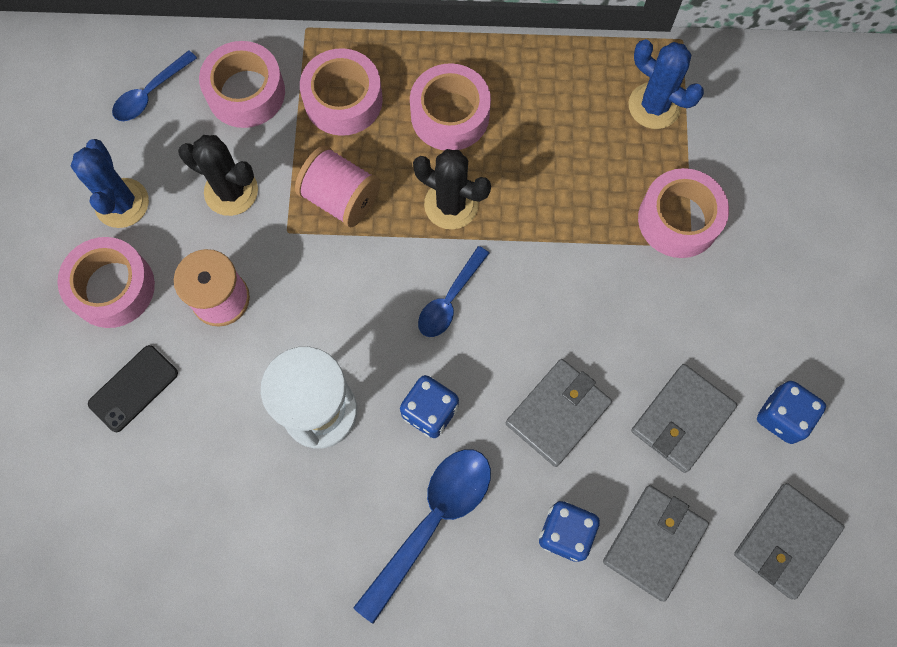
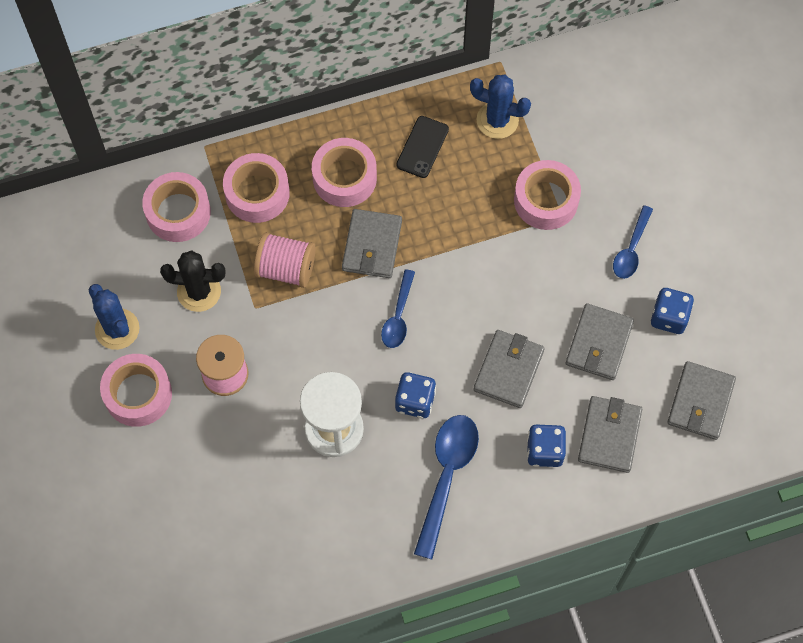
camera: 20 degrees left, 5 degrees down
(133, 388) = (186, 461): black phone -> black phone (422, 147)
(151, 93) = (102, 237): blue spoon -> blue spoon (631, 249)
(451, 204) = (372, 245): black cactus -> grey wallet

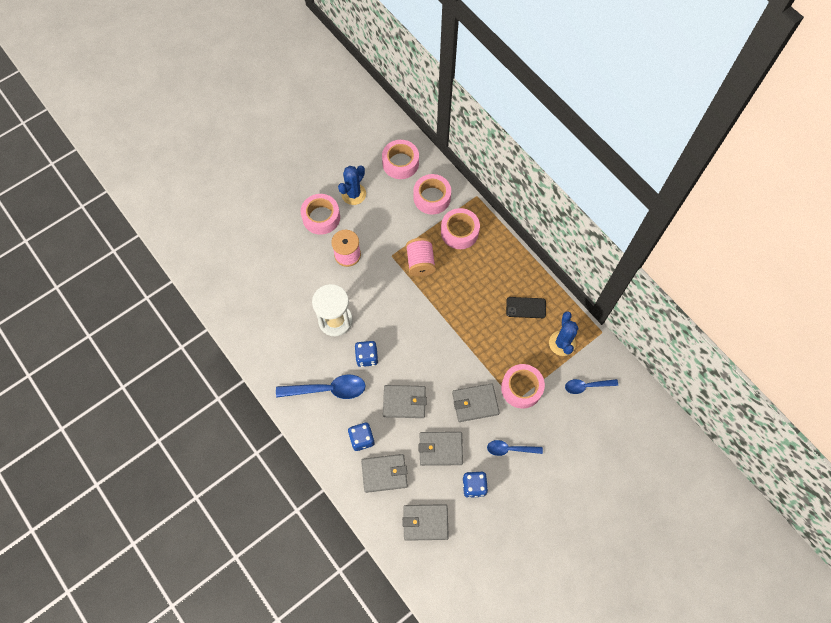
camera: 70 degrees right, 0 degrees up
(199, 291) = (390, 224): black cactus -> none
(344, 178) = (488, 273): pink tape -> pink tape (400, 163)
(372, 245) = (452, 302): grey wallet -> grey wallet (475, 403)
(398, 316) = (415, 330): blue spoon -> blue spoon (587, 386)

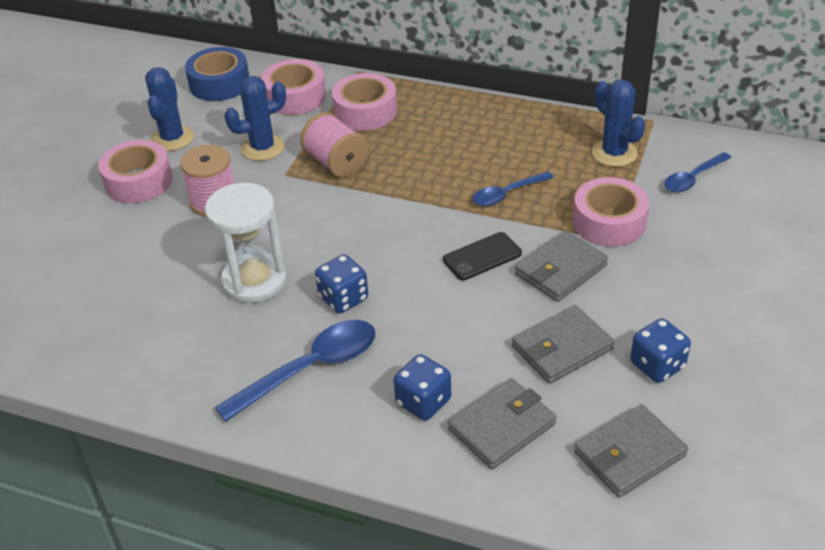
camera: 30 degrees left, 25 degrees down
(392, 229) = (263, 148): none -> blue cactus
(400, 163) = (219, 83): pink tape -> blue tape
(404, 402) = (452, 321): grey wallet -> none
(510, 449) = (664, 294): blue spoon -> blue spoon (507, 194)
(526, 307) = (529, 142): black phone -> black phone (482, 256)

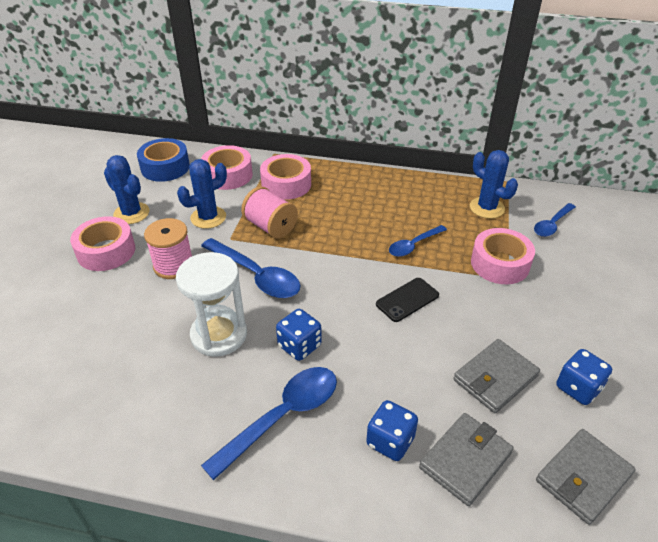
camera: 10 degrees left, 0 degrees up
(172, 138) = (131, 213): blue cactus -> blue cactus turned 45 degrees counterclockwise
(308, 218) = (256, 275): none -> blue spoon
(560, 270) = (474, 307): grey wallet -> none

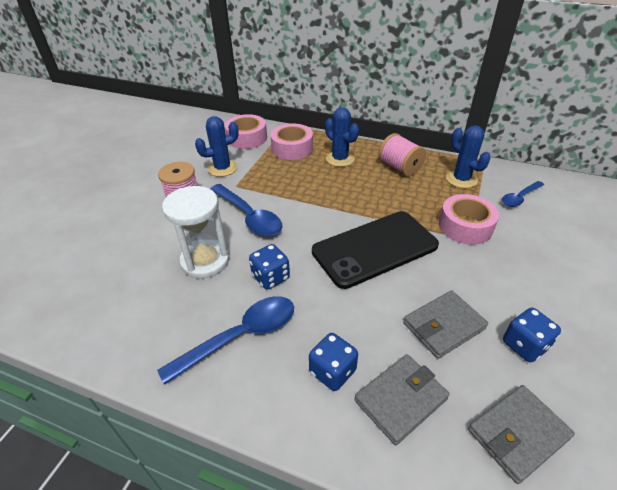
camera: 10 degrees right, 0 degrees up
(106, 251) = (135, 187): pink tape -> none
(131, 213) = (163, 161): blue cactus -> blue cactus (340, 159)
(165, 167) = (200, 129): blue tape -> none
(270, 227) = (271, 179): pink spool -> pink spool (399, 167)
(407, 300) = (374, 248): black phone -> black phone, size x2.16
(414, 245) = (390, 204): blue spoon -> none

